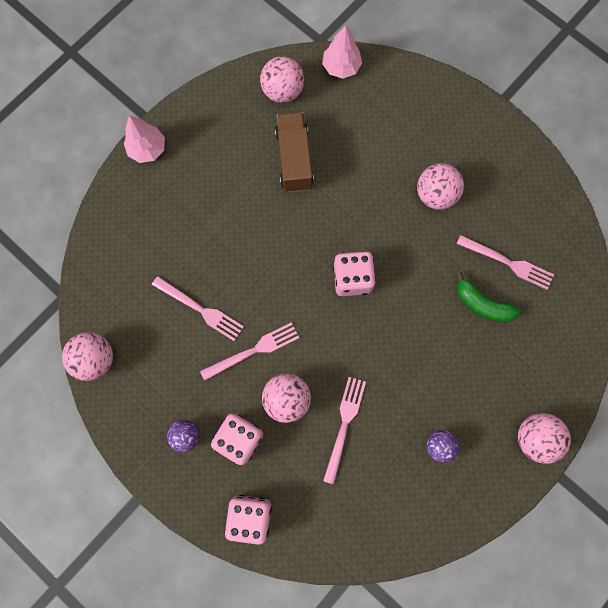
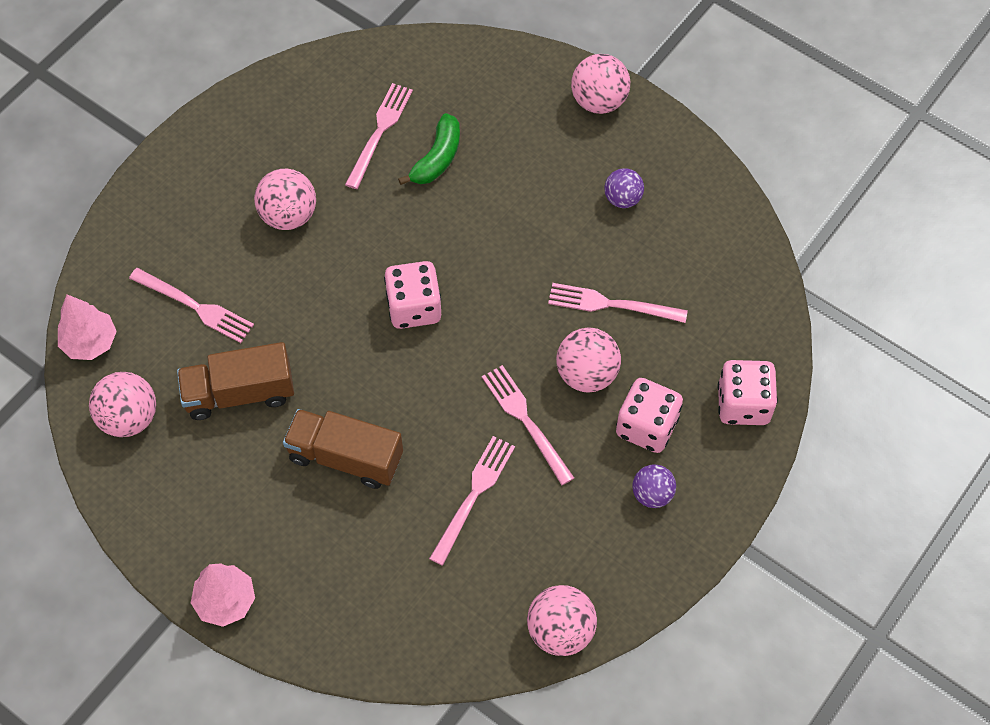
camera: 95 degrees left, 15 degrees down
(239, 226) = (345, 457): none -> brown truck
(364, 132) = (195, 307): none -> pink fork

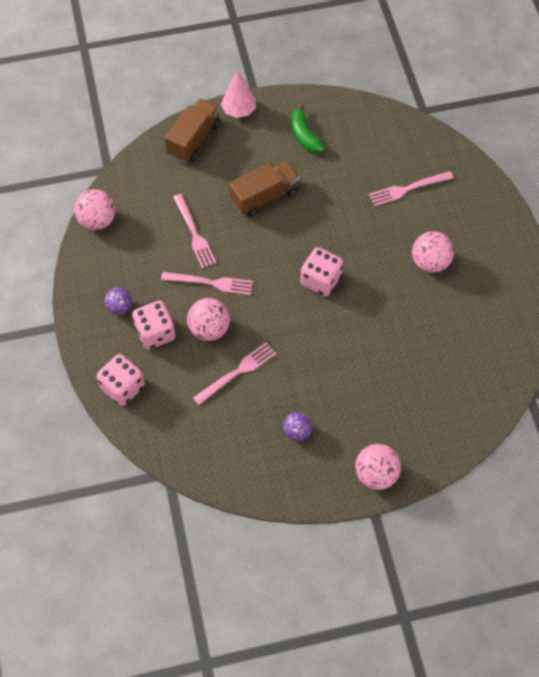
camera: 130 degrees right, 0 degrees up
(90, 342) = (424, 136): pink tree -> none
(129, 418) = (367, 128): pink ball -> none
(239, 393) = (340, 177): brown truck -> brown truck (194, 139)
(380, 132) = (451, 342): pink fork -> none
(437, 158) = (407, 358): green banana -> green banana (304, 136)

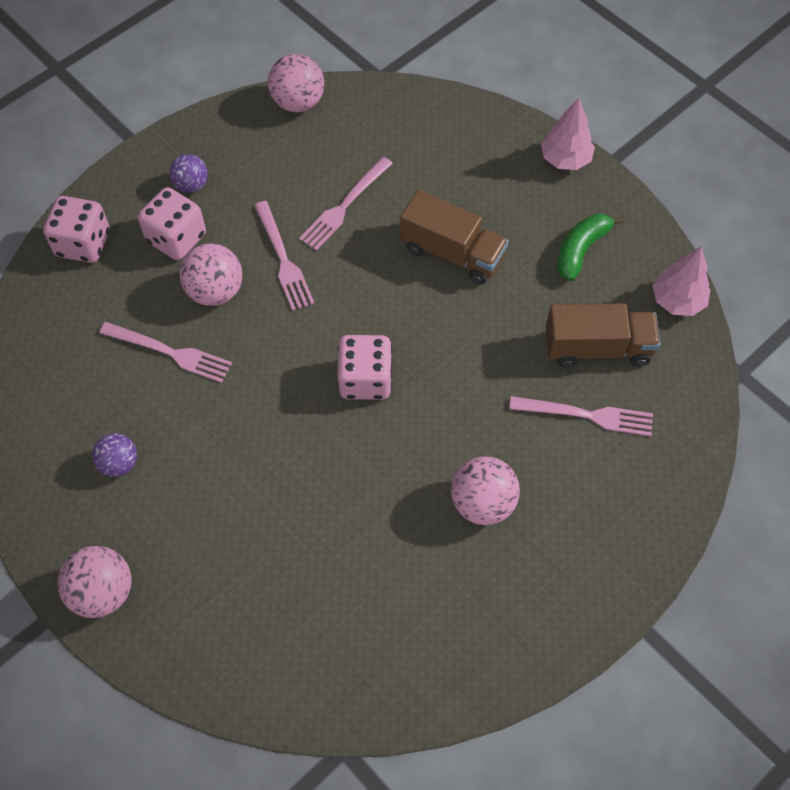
camera: 60 degrees right, 0 degrees up
(194, 139) = (484, 135): brown truck -> brown truck (597, 348)
(365, 111) = (677, 301): none -> pink tree
(407, 189) = (587, 415): pink fork -> pink fork turned 150 degrees clockwise

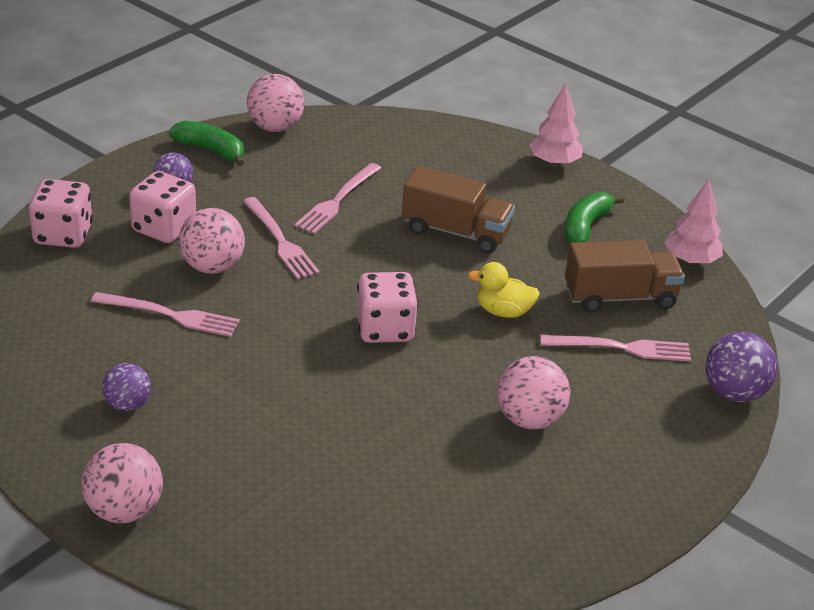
camera: 10 degrees left, 25 degrees down
(233, 133) = (211, 150): none -> green banana
(481, 362) = (503, 311): none -> yellow duck
(685, 480) = (734, 393): none -> purple ball

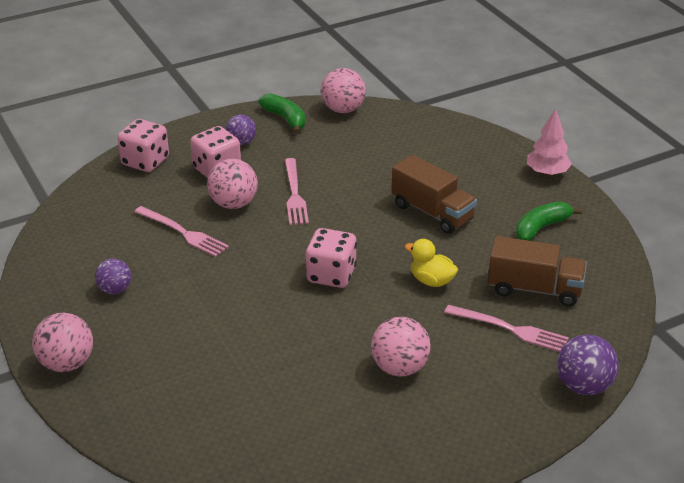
camera: 25 degrees right, 0 degrees up
(337, 201) = (355, 172): pink fork -> none
(691, 260) = (614, 272): pink tree -> none

